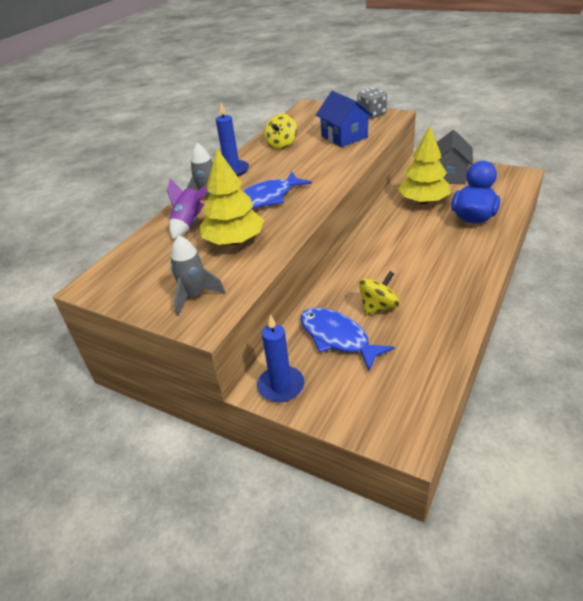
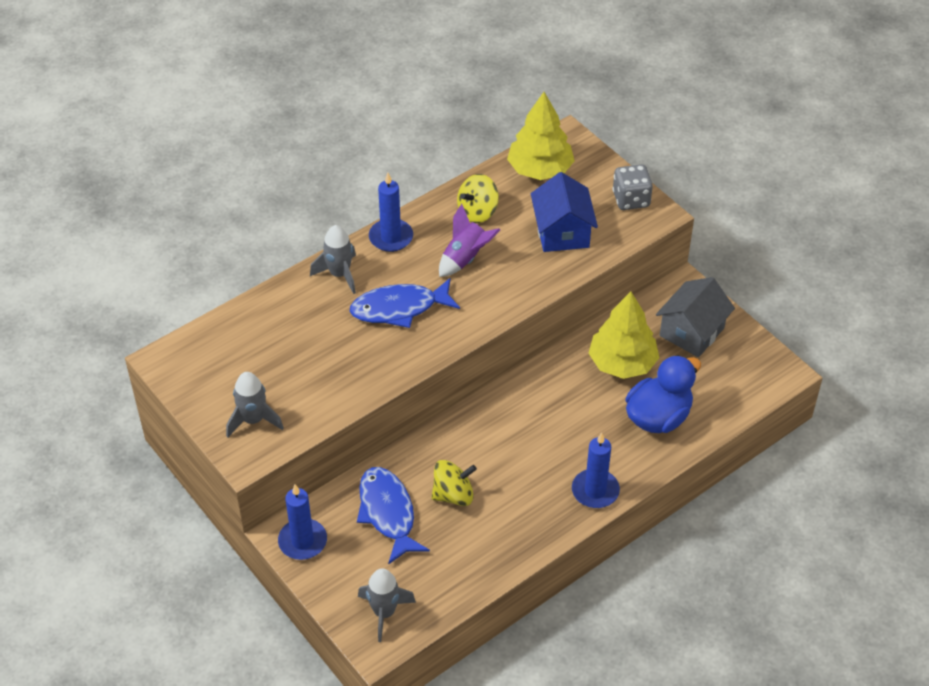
camera: 20 degrees right, 10 degrees up
(189, 223) = (297, 311): purple rocket -> purple rocket (465, 258)
(234, 241) = (328, 361): yellow tree -> yellow tree (540, 169)
(393, 411) = (384, 612): none -> grey rocket
(475, 267) = (595, 491): none -> blue candle

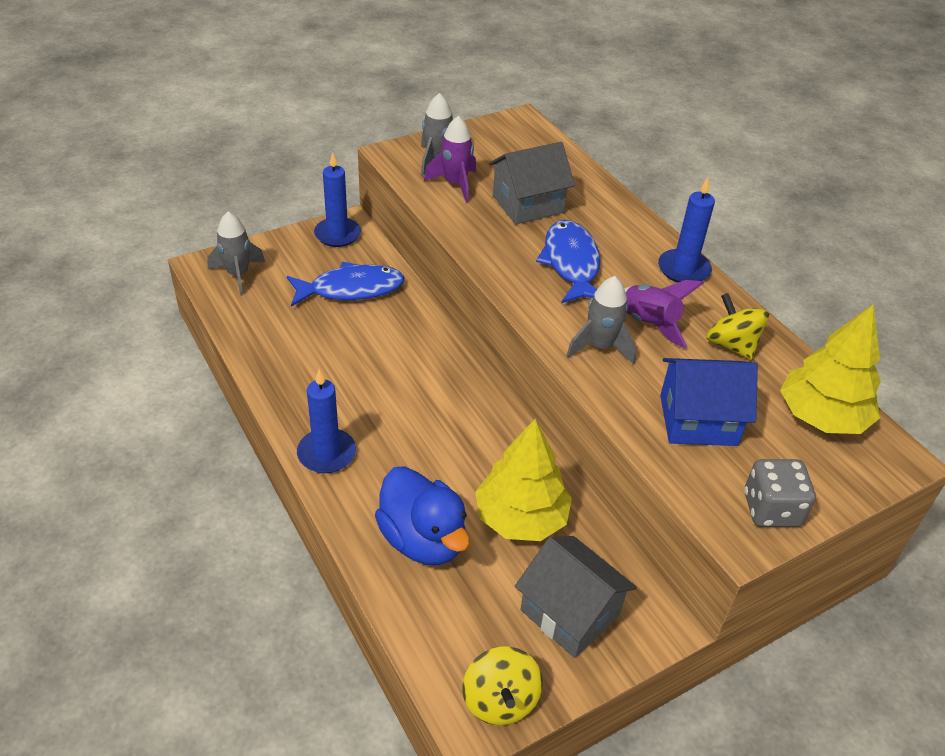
camera: 95 degrees right, 5 degrees down
(293, 401) = (455, 184): none -> purple rocket
(316, 343) = (528, 204): none -> grey house
(339, 274) = (625, 227): grey rocket -> grey rocket (600, 347)
(453, 495) = (358, 337): yellow spinning top -> yellow spinning top (500, 700)

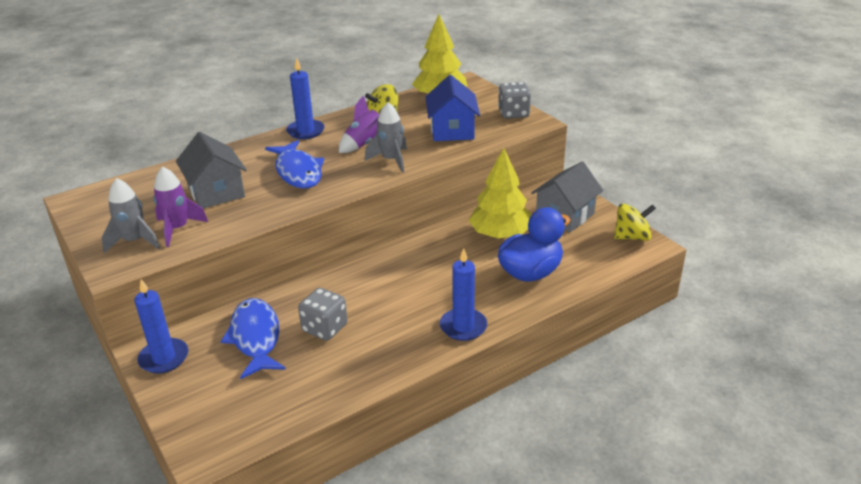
camera: 90 degrees left, 10 degrees down
(238, 275) = (223, 424): grey rocket -> none
(354, 337) = (325, 328): none -> grey dice
(571, 263) = (298, 172): blue fish -> blue fish turned 105 degrees counterclockwise

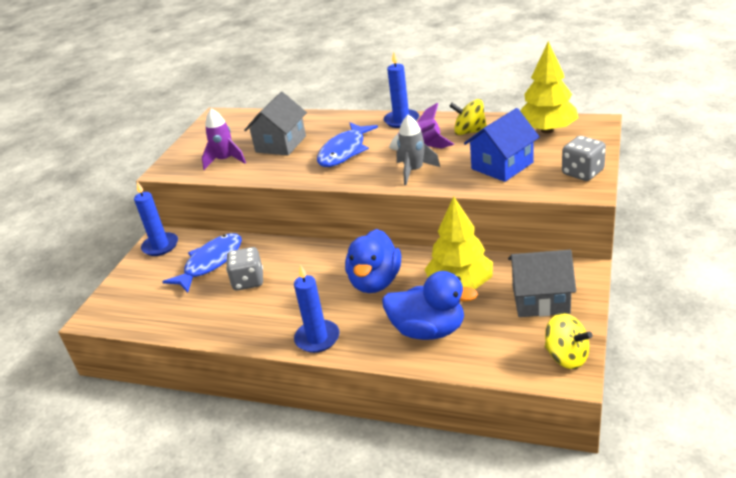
camera: 55 degrees right, 0 degrees up
(134, 241) = (197, 157): grey rocket -> none
(437, 267) = (375, 282): none -> blue duck

